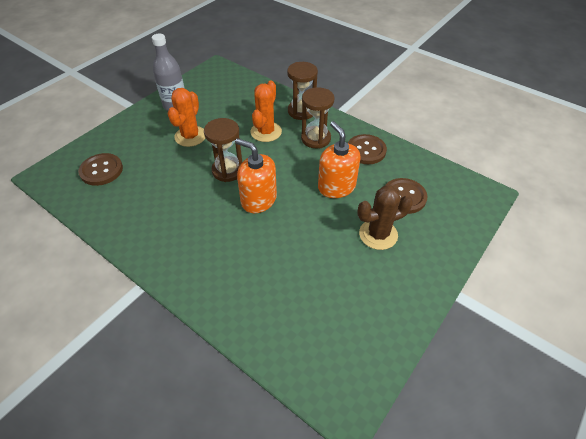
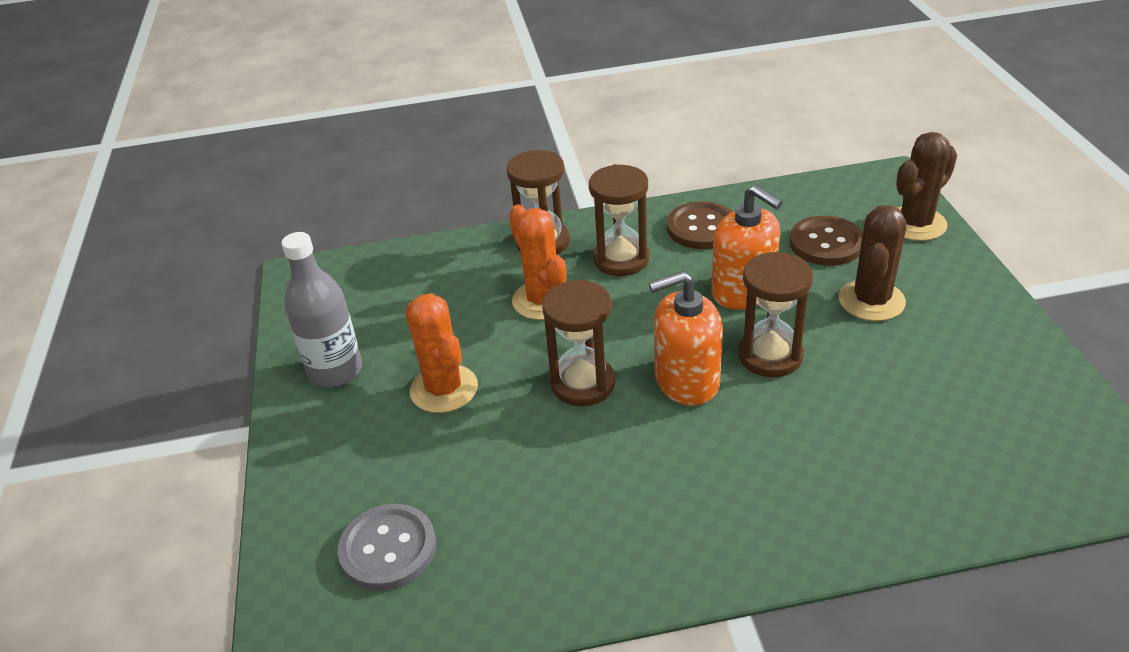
camera: 45 degrees left, 10 degrees down
(101, 170) = (388, 549): brown button -> grey button
(301, 218) = (770, 356): none -> brown hourglass
(336, 187) = (743, 291): orange soap dispenser -> orange soap dispenser turned 150 degrees counterclockwise
(460, 222) = (915, 224): none -> brown cactus

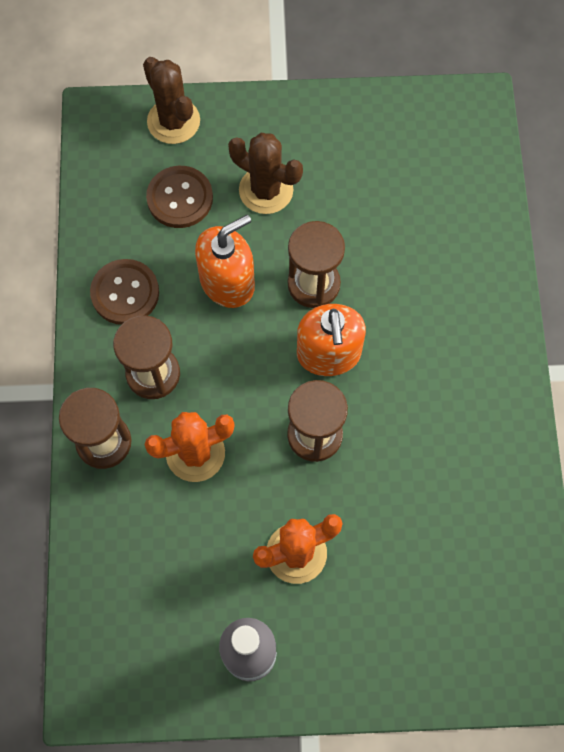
camera: 85 degrees left, 30 degrees up
(388, 549) = (464, 605): grey button -> none

